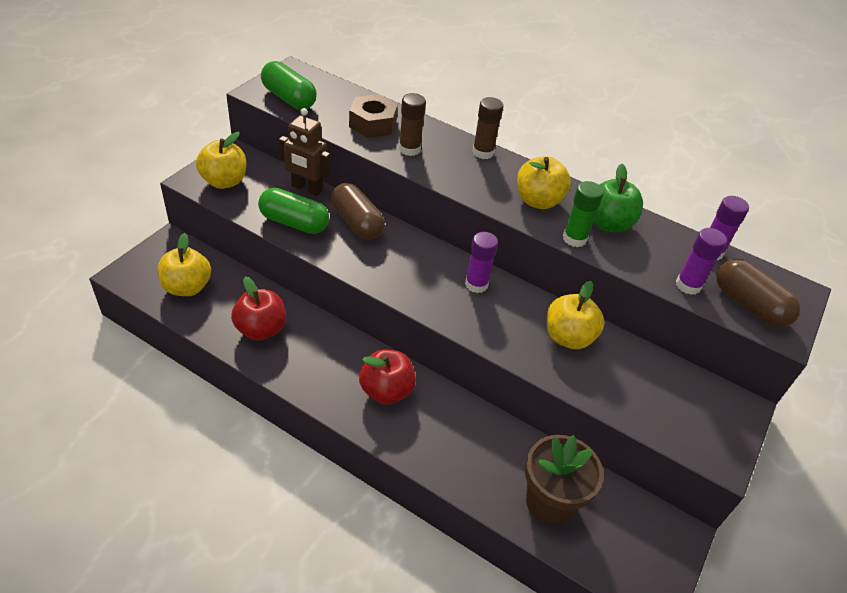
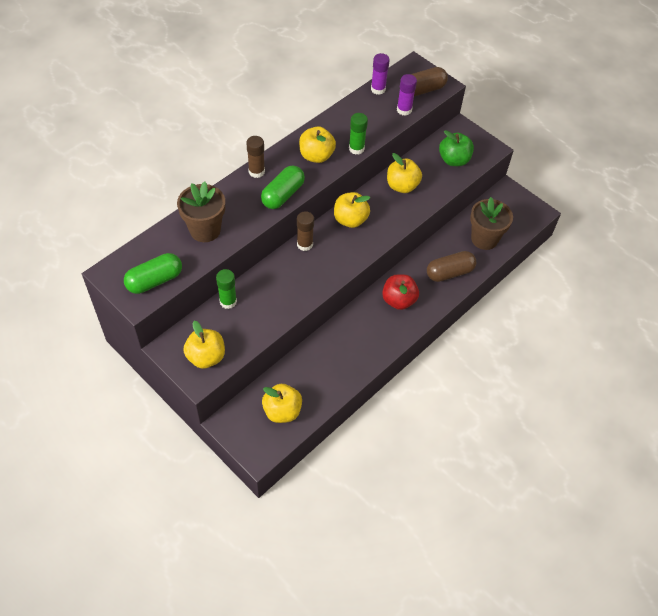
camera: 75 degrees left, 10 degrees up
(261, 329) = (334, 365): red apple -> none
(294, 223) = (268, 314): green capsule -> green capsule (283, 195)
(306, 188) = (228, 301): brown robot -> green glue stick
(357, 223) = (276, 275): brown capsule -> brown capsule (449, 273)
(373, 123) = (205, 230): brown nut -> brown flower pot
(409, 149) = (243, 213): brown glue stick -> brown glue stick (305, 244)
(476, 284) = (350, 220): purple glue stick -> yellow apple
(608, 223) = (345, 128): green apple -> green apple (454, 160)

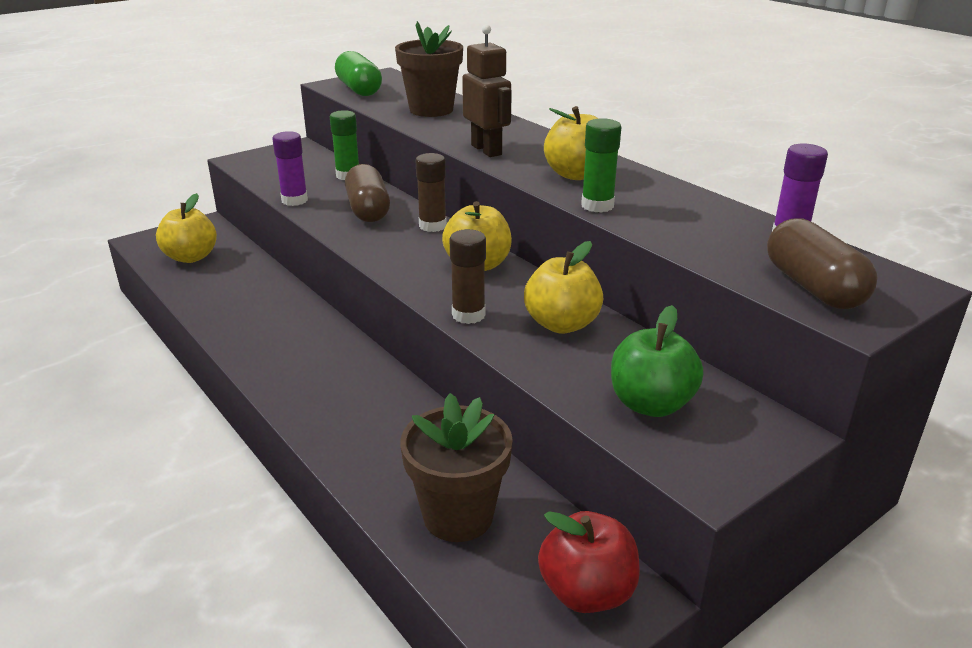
camera: 100 degrees right, 25 degrees down
(206, 357) = (269, 163): yellow apple -> none
(256, 171) = (540, 137): brown glue stick -> brown glue stick (468, 315)
(283, 195) = (487, 150): green capsule -> brown robot
(398, 300) = (330, 370): red apple -> red apple (587, 592)
(404, 110) = (729, 259): purple glue stick -> purple glue stick (294, 200)
(449, 273) = (373, 443): brown capsule -> brown capsule (368, 210)

